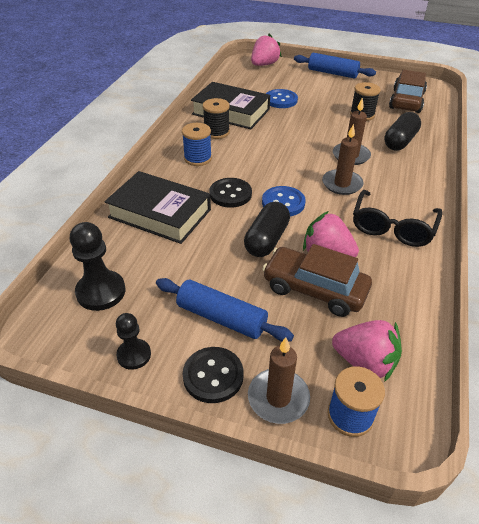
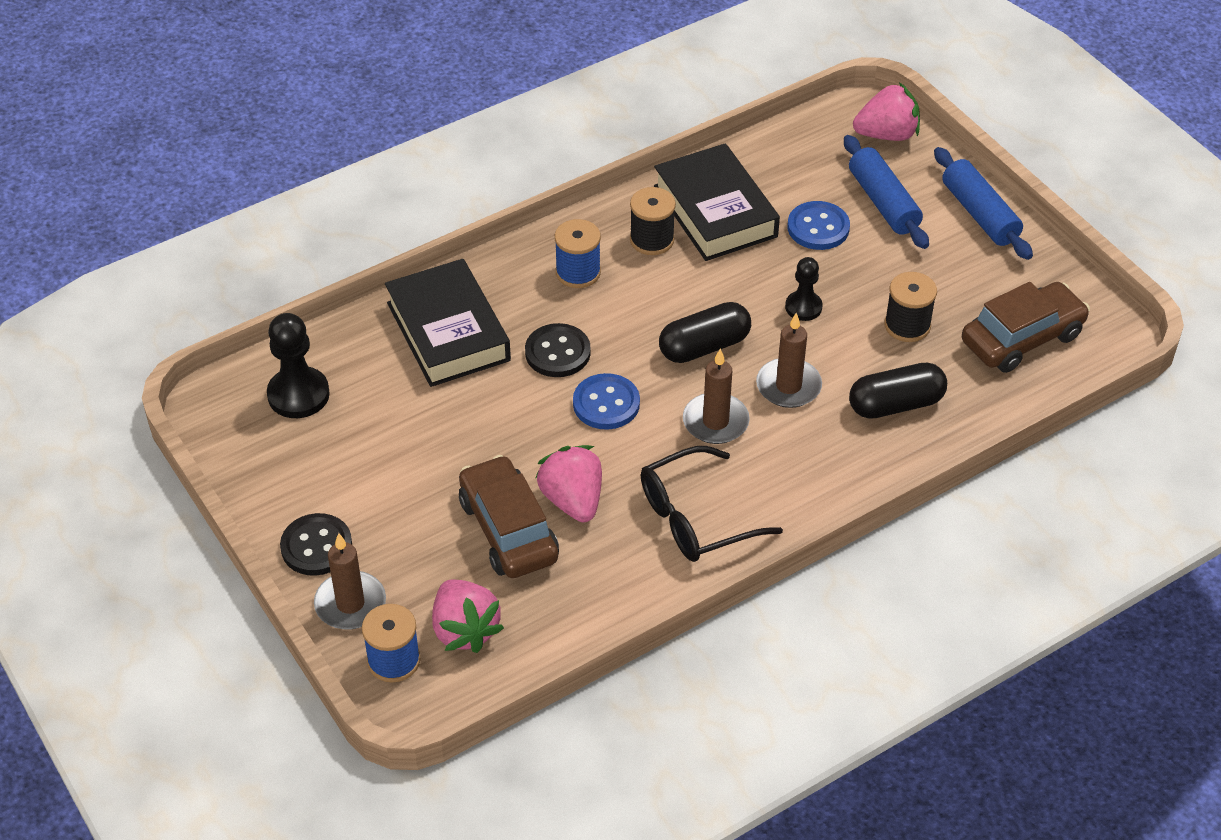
camera: 40 degrees right, 5 degrees up
(134, 355) = (269, 481): black pawn -> black pawn (803, 307)
(221, 318) = (382, 497): blue rolling pin -> blue rolling pin (883, 202)
(266, 240) = (527, 440): black capsule -> black capsule (704, 346)

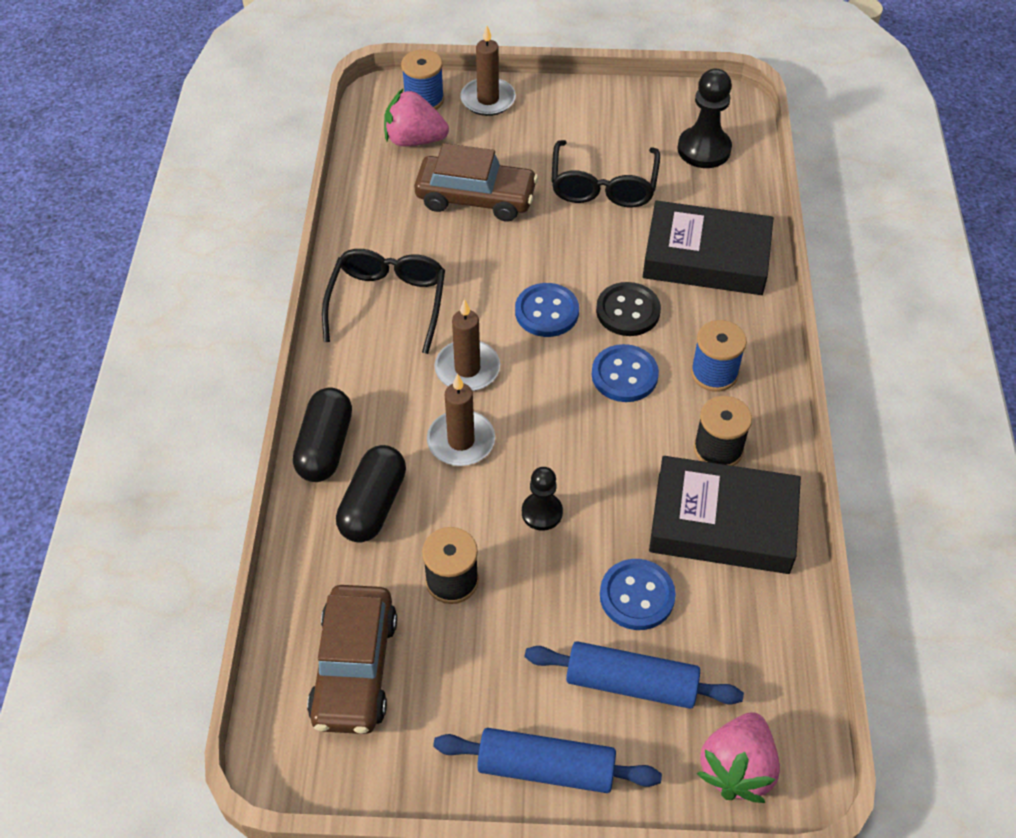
camera: 125 degrees right, 5 degrees up
(316, 546) = (551, 103): black button -> none
(412, 443) = (603, 186): none -> black glasses
(572, 500) = (470, 244): pink strawberry -> none
(629, 323) = (624, 375): none -> blue button
(704, 346) = (555, 410): black capsule -> black capsule (325, 447)

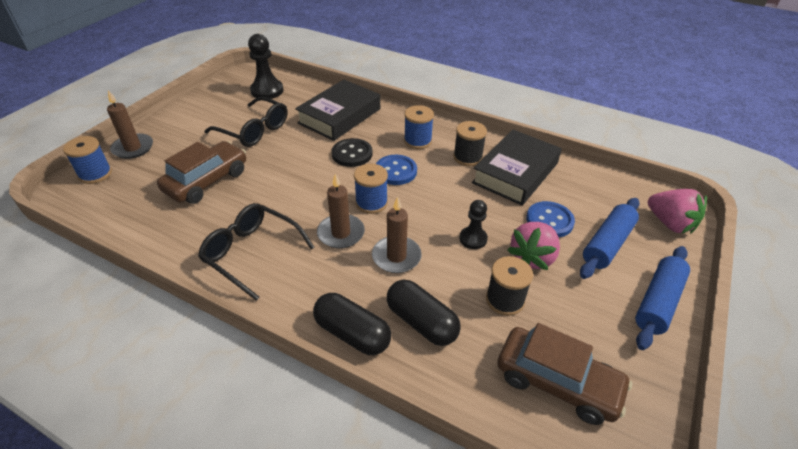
camera: 65 degrees left, 10 degrees down
(414, 140) = (124, 191): pink strawberry -> pink strawberry (532, 257)
(541, 375) = (371, 203): none -> blue spool
(546, 312) = (325, 184): blue button -> none

